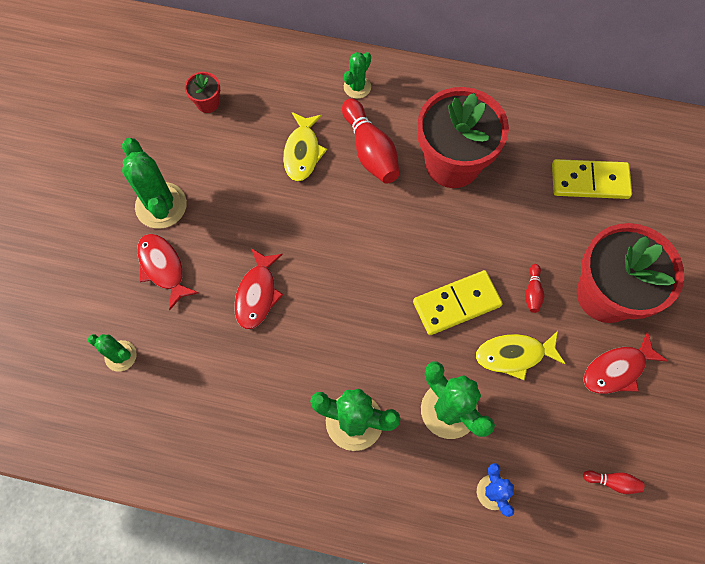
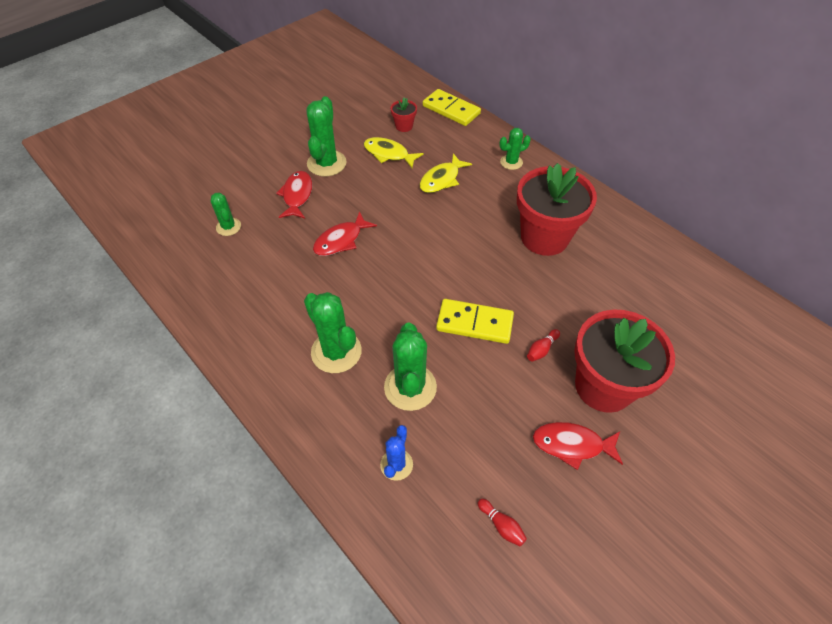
camera: 35 degrees right, 15 degrees down
(370, 150) = (489, 201): red bowling pin -> none
(514, 355) = (492, 382): yellow fish -> yellow fish (389, 154)
(589, 181) = (649, 303): yellow domino -> yellow domino (451, 110)

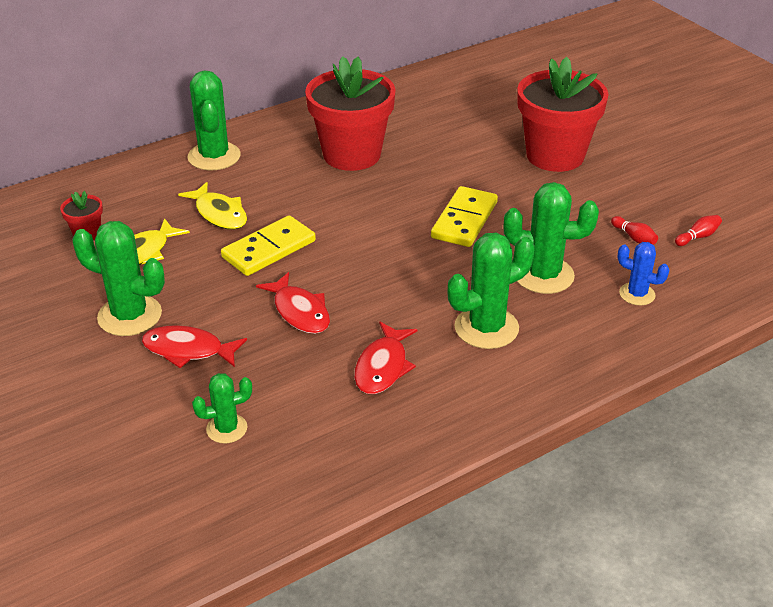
camera: 80 degrees left, 15 degrees down
(451, 110) = (77, 188): yellow domino -> yellow domino (269, 249)
(511, 162) = (214, 156): green cactus -> green cactus, size x1.74
(541, 349) = (507, 183): red bowling pin -> red bowling pin (634, 237)
(572, 445) = (617, 184): red fish -> red fish (383, 367)

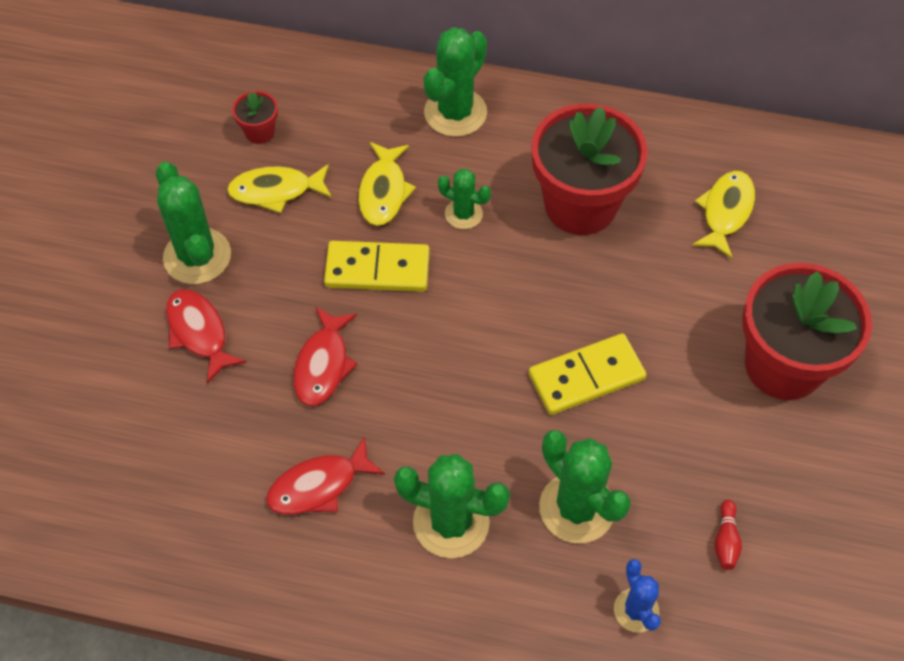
camera: 45 degrees right, 20 degrees up
(227, 429) = (141, 441): green cactus -> green cactus (463, 214)
(435, 115) = (725, 212): none -> yellow fish
(698, 237) = (795, 598): red bowling pin -> none

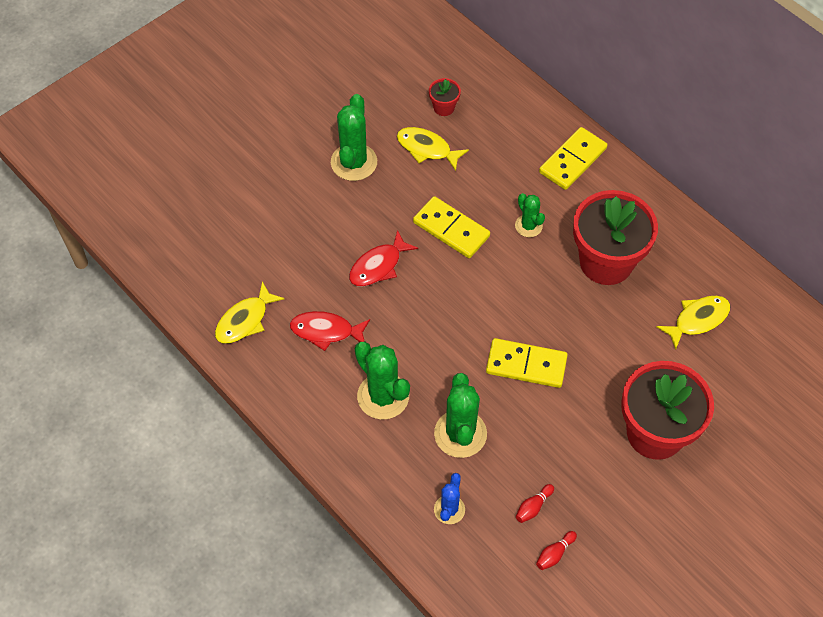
camera: 35 degrees right, 0 degrees up
(199, 332) = (323, 207): red fish -> none
(383, 191) = (490, 185): yellow fish -> yellow fish (245, 320)
(455, 112) = (573, 160): green cactus -> yellow domino
(792, 580) = (554, 554): none -> red bowling pin

